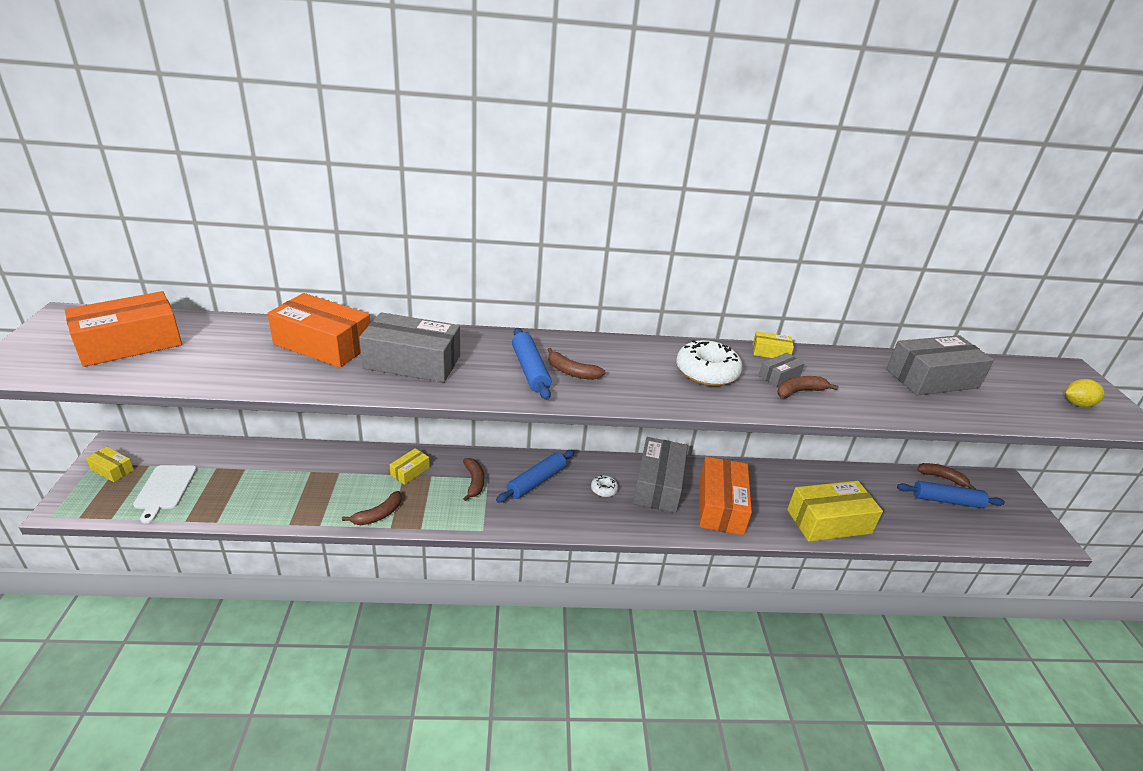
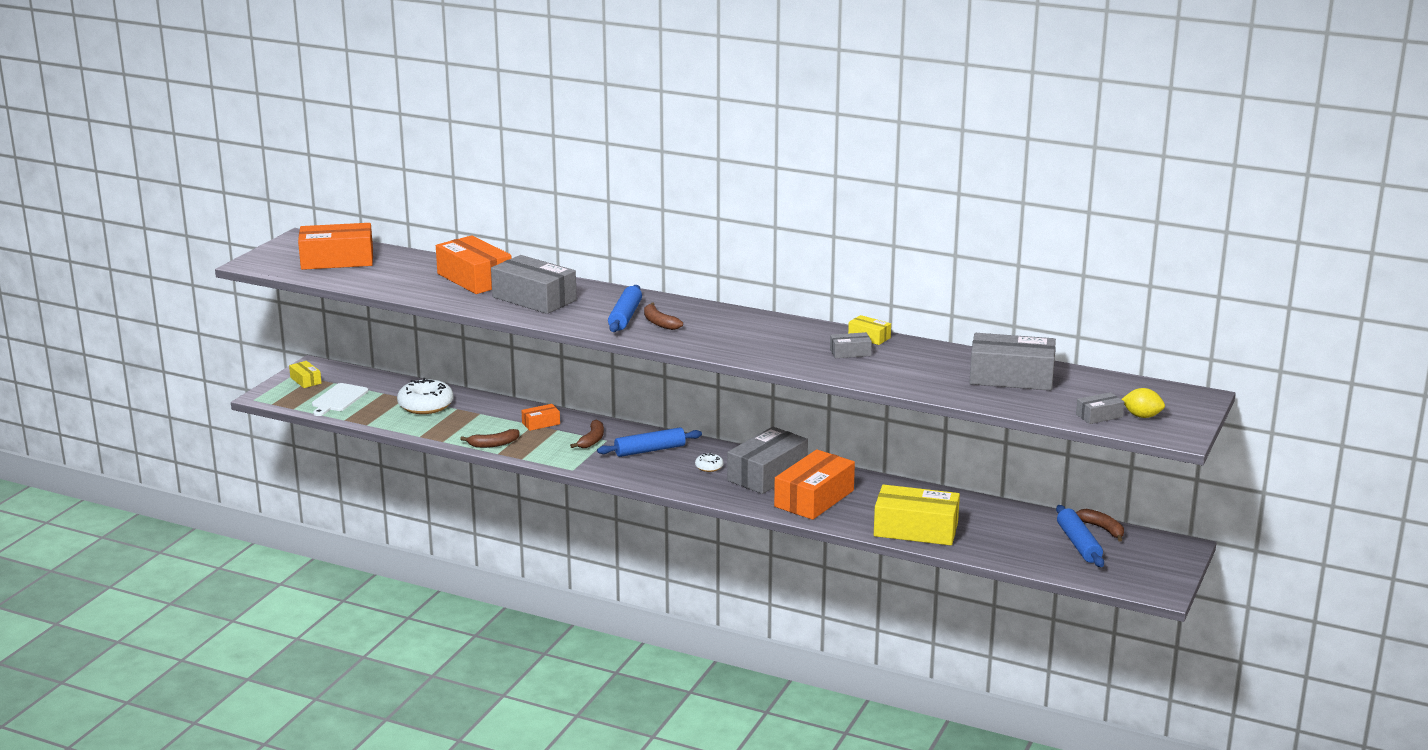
camera: 30 degrees right, 10 degrees down
(410, 471) = (541, 423): yellow box -> orange box
(706, 372) = (783, 340): white donut -> white donut (425, 405)
(799, 391) = (853, 364): brown banana -> none
(947, 501) = (1078, 544): blue rolling pin -> blue rolling pin turned 45 degrees clockwise
(1052, 412) = (1099, 416): none -> grey box

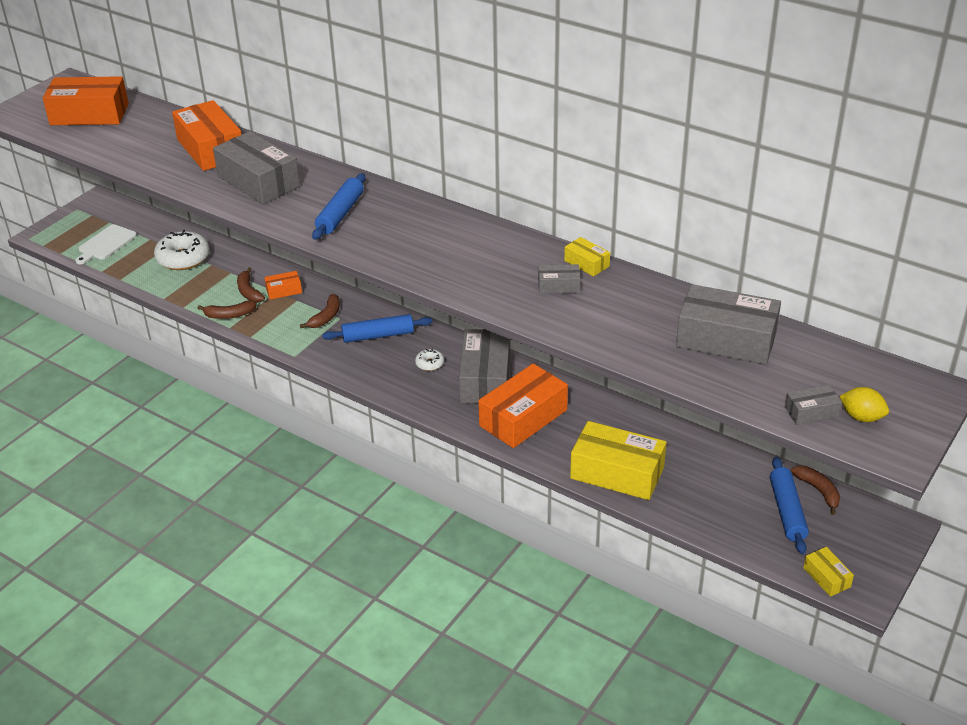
camera: 10 degrees right, 15 degrees up
(305, 380) = (84, 217): yellow box -> yellow box (827, 577)
(659, 323) = (372, 225): brown banana -> brown banana (248, 291)
(767, 474) = (485, 378): grey box -> grey box turned 45 degrees counterclockwise

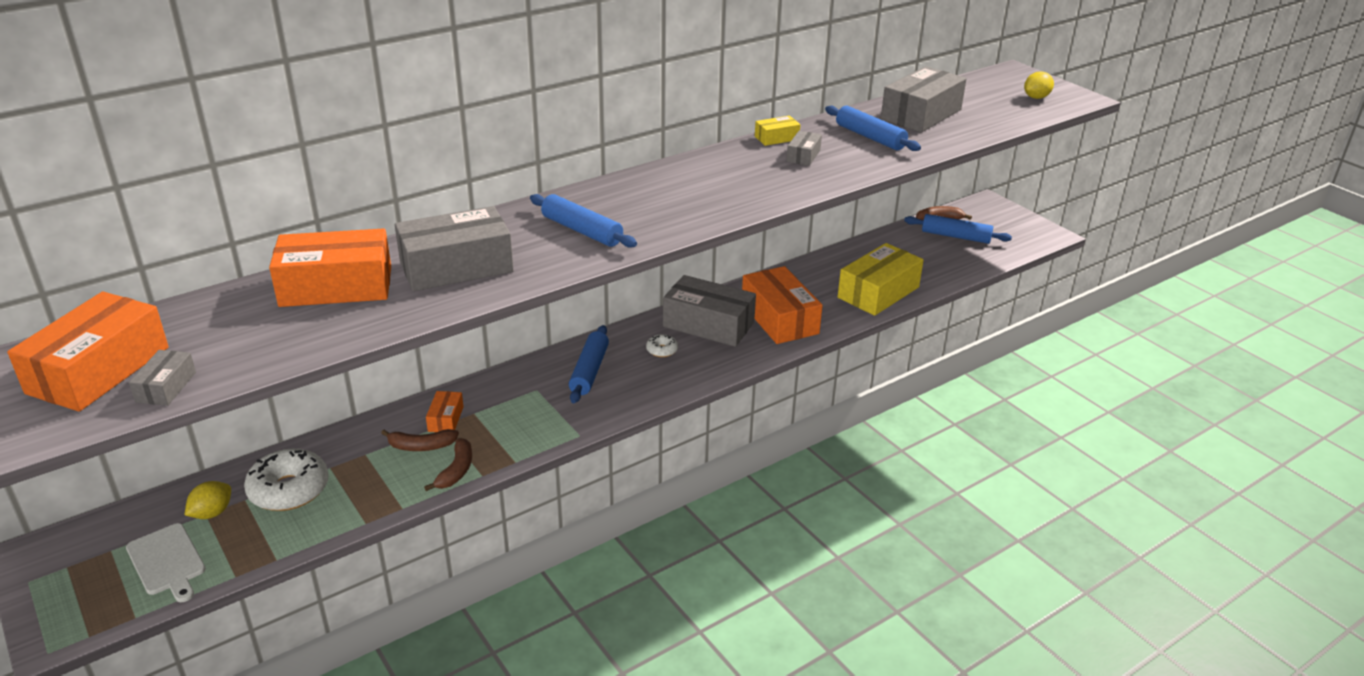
camera: 70 degrees left, 5 degrees down
(151, 240) = (212, 513): none -> yellow lemon
(326, 317) = (526, 399): brown banana -> none
(635, 316) = (870, 137): none -> blue rolling pin
(811, 412) = (1024, 110): grey box -> grey box (166, 387)
(827, 577) = (1030, 242): yellow box -> none

